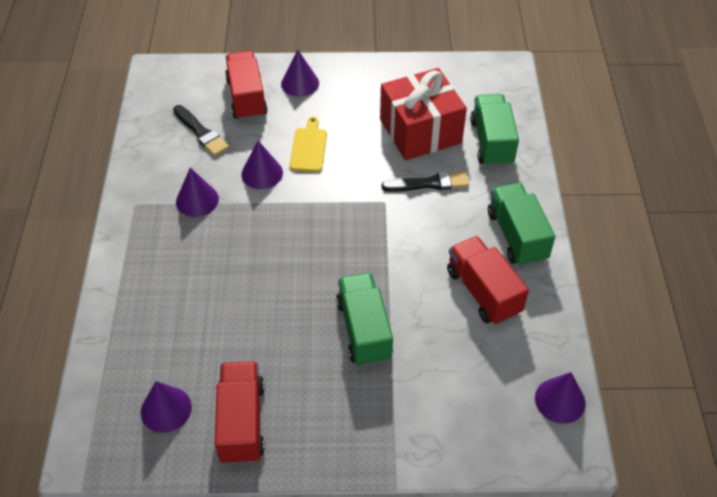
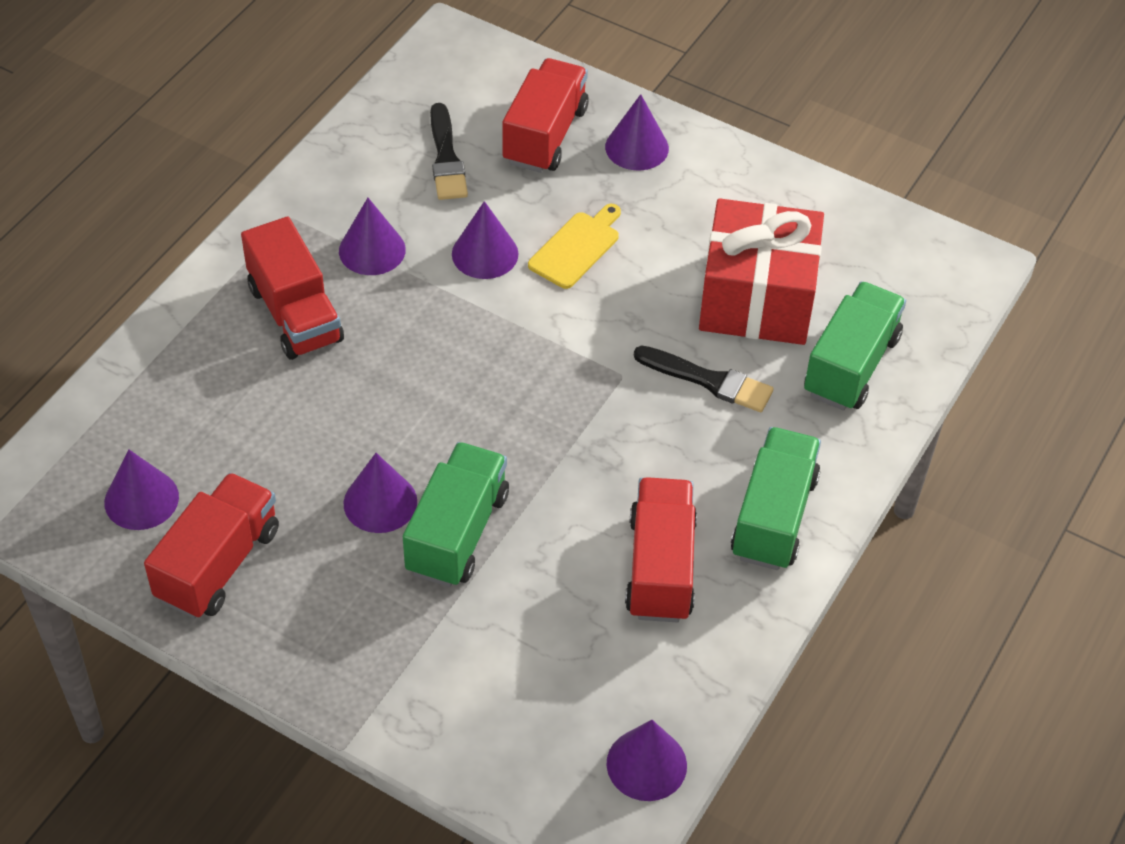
camera: 30 degrees right, 0 degrees up
(179, 256) = (295, 314): none -> red truck
(308, 336) = (380, 502): none -> purple cone

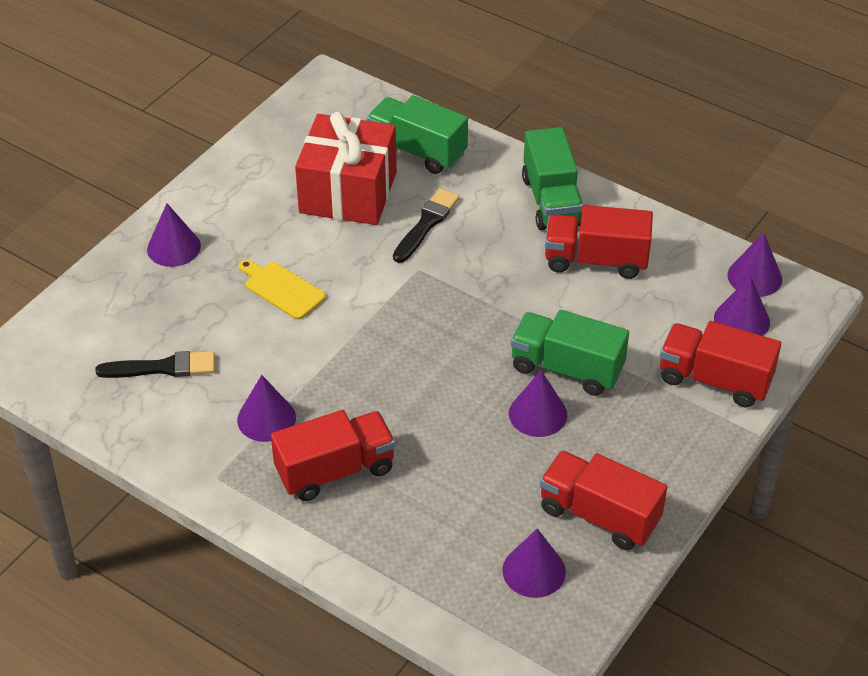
camera: 85 degrees left, 5 degrees down
(485, 254) = (281, 345): purple cone -> purple cone (741, 320)
(545, 135) = (148, 303): red truck -> red truck (714, 380)
(773, 517) = (551, 201): green truck -> green truck turned 120 degrees counterclockwise

